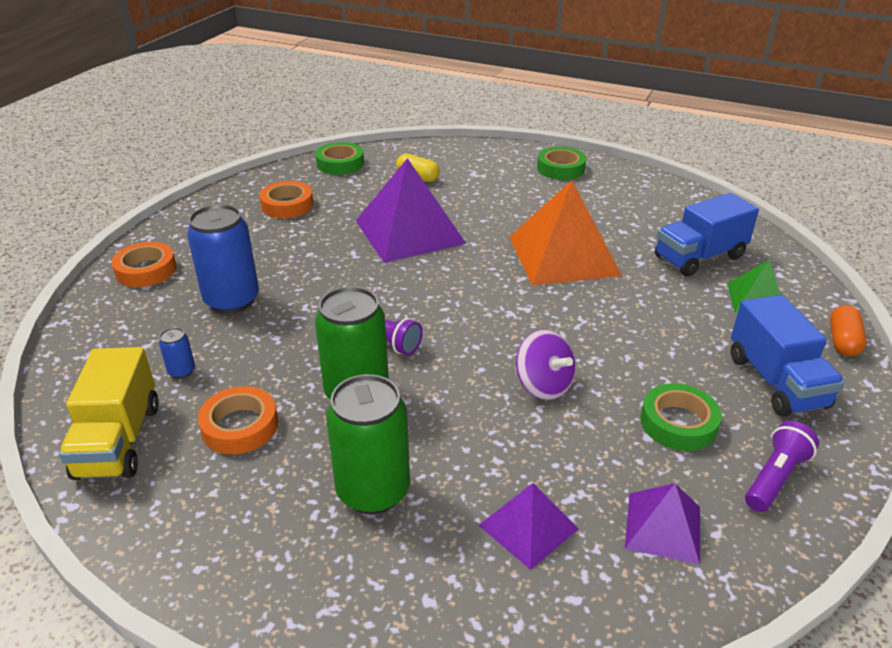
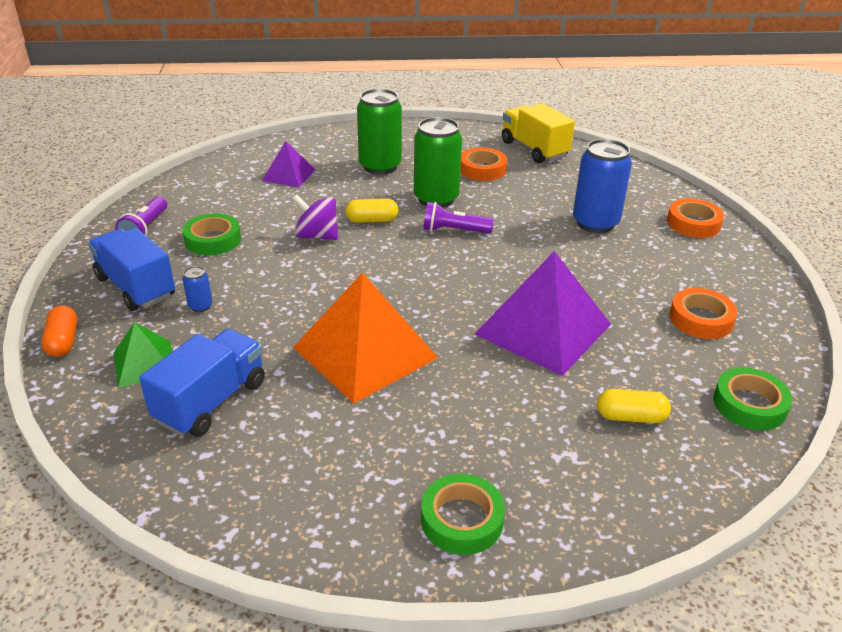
camera: 150 degrees right, 0 degrees up
(182, 371) = (555, 180): blue can -> blue can (200, 306)
(463, 387) = (372, 220): none -> yellow capsule
(663, 527) = (214, 192): purple pyramid -> none

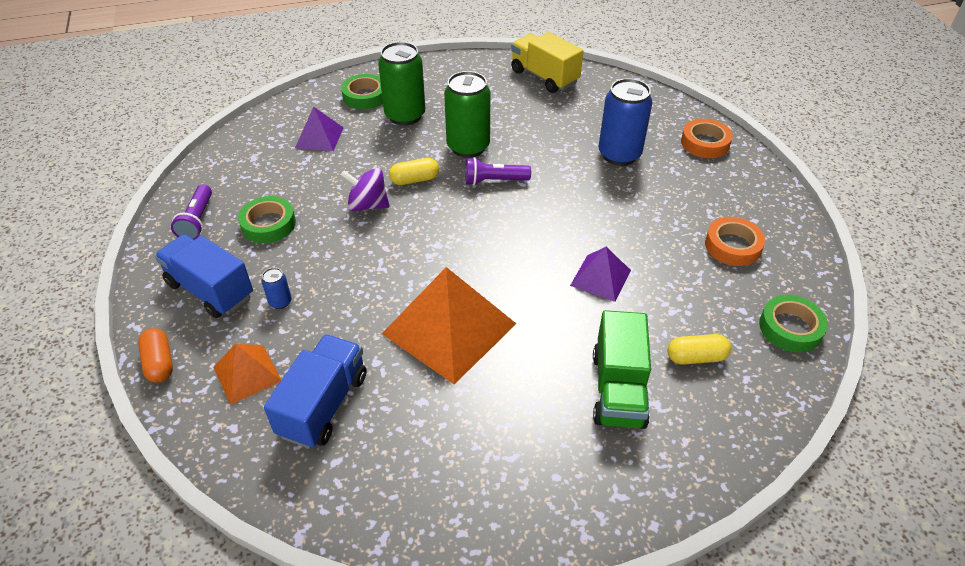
camera: 10 degrees left, 10 degrees up
(145, 363) = (247, 374): green pyramid -> orange pyramid
(462, 520) = (579, 486): green tape -> green tape (365, 96)
(482, 169) = (502, 106): orange tape -> none
(533, 434) = (618, 389): none -> green truck
(543, 329) = (600, 277): purple pyramid -> purple pyramid, size x0.52

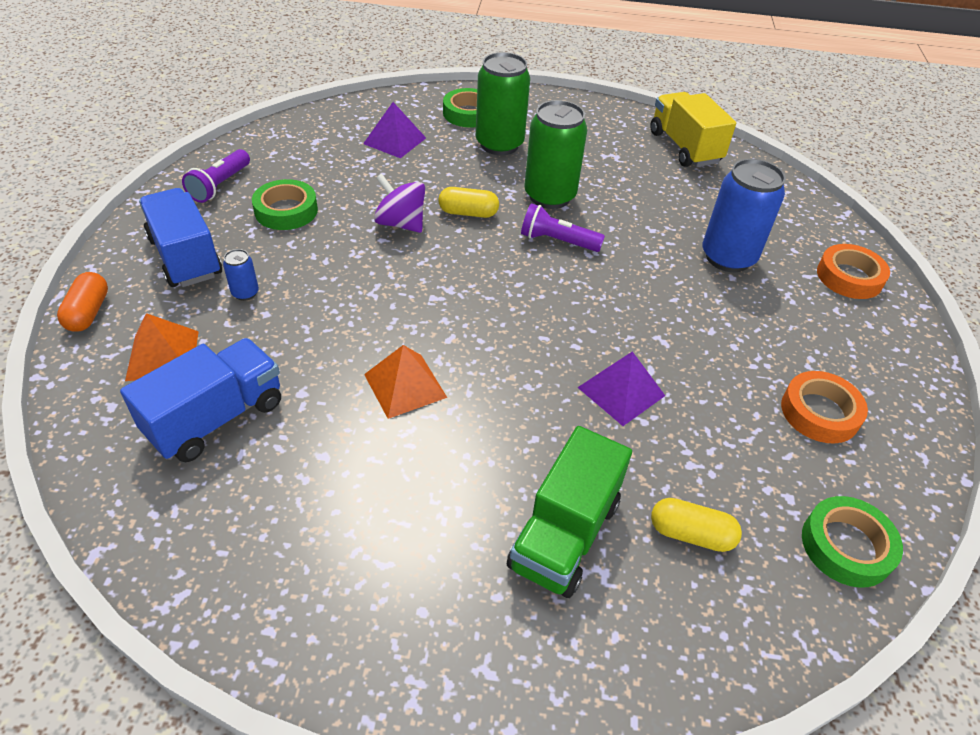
camera: 20 degrees right, 0 degrees up
(449, 328) = (405, 386): orange pyramid -> orange pyramid, size x0.52

